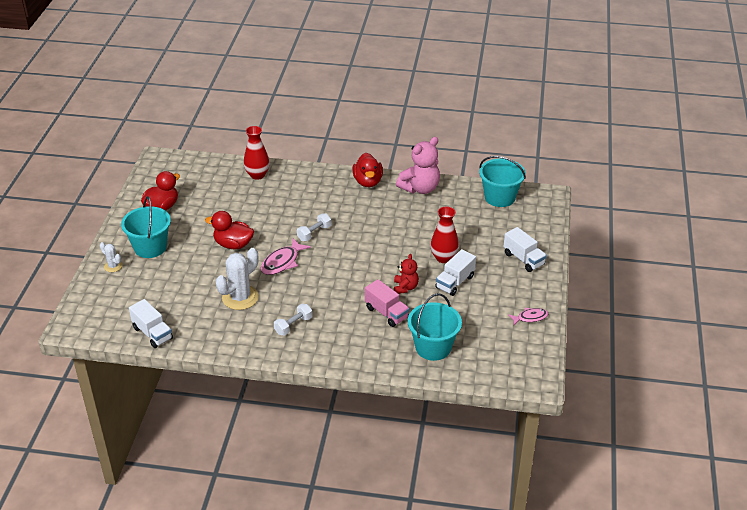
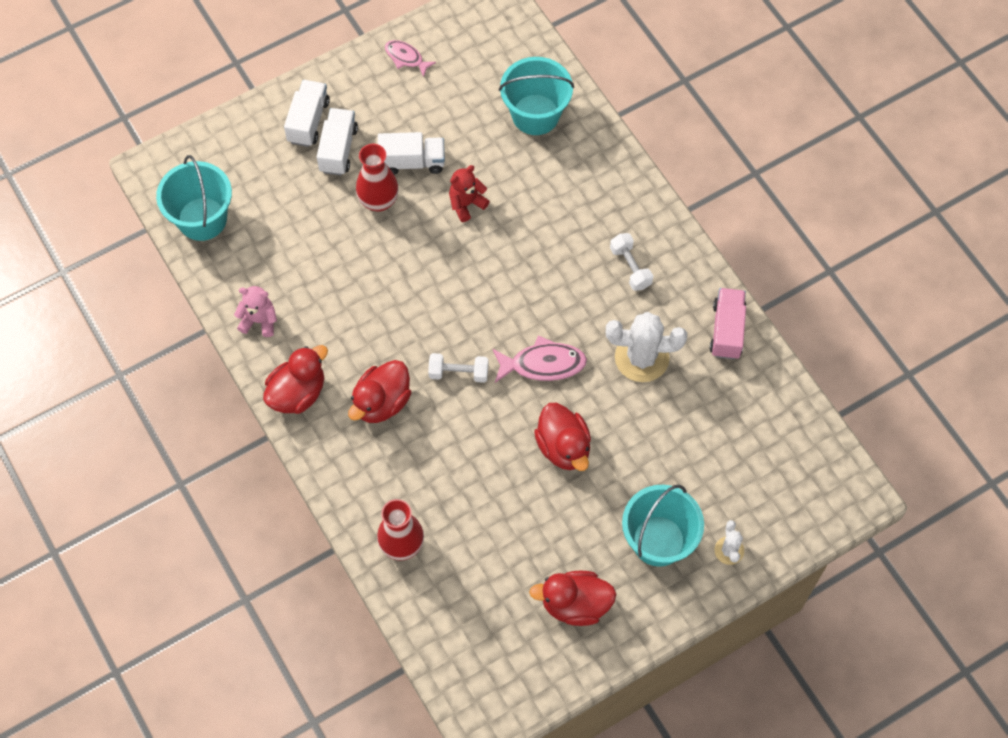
camera: 130 degrees left, 25 degrees up
(152, 333) = (779, 398): white truck -> white truck (338, 149)
(293, 325) = (630, 267): white dumbbell -> white dumbbell turned 60 degrees clockwise
(330, 203) = (382, 402): none -> red duck
(386, 313) = (525, 193): pink truck -> pink truck (727, 330)
(420, 188) = (259, 321): pink teddy bear -> pink teddy bear, size x0.57

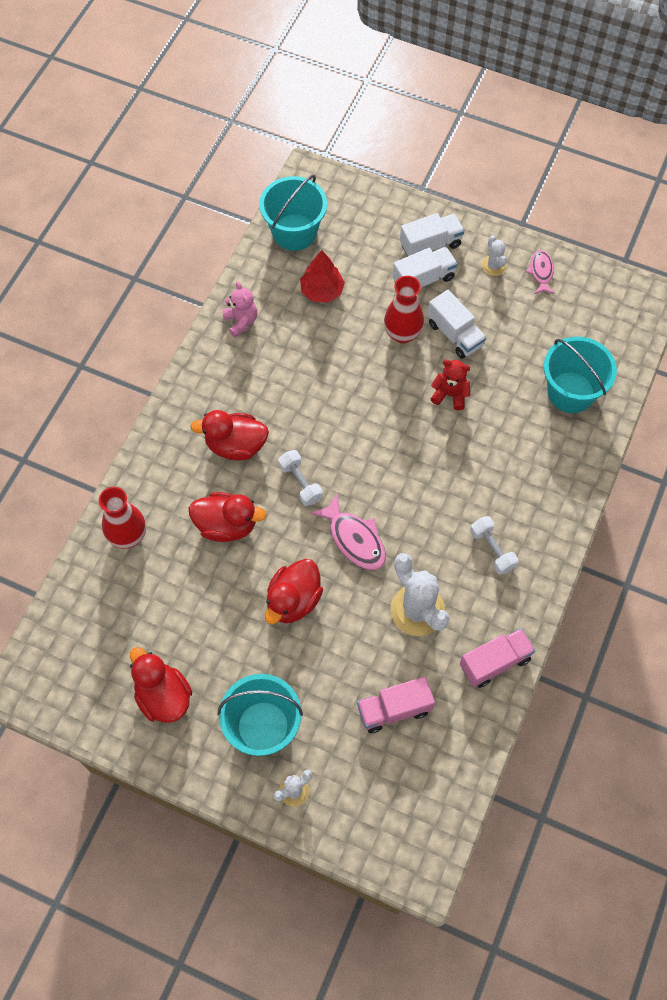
camera: 55 degrees right, 0 degrees up
(283, 236) = (322, 291): none -> red tree
(298, 393) = (201, 384): red duck -> red duck (226, 525)
(370, 88) = (494, 266): none -> white cactus
(630, 267) = (492, 549): white dumbbell -> white dumbbell turned 60 degrees counterclockwise
(713, 431) = (394, 709): none -> pink truck

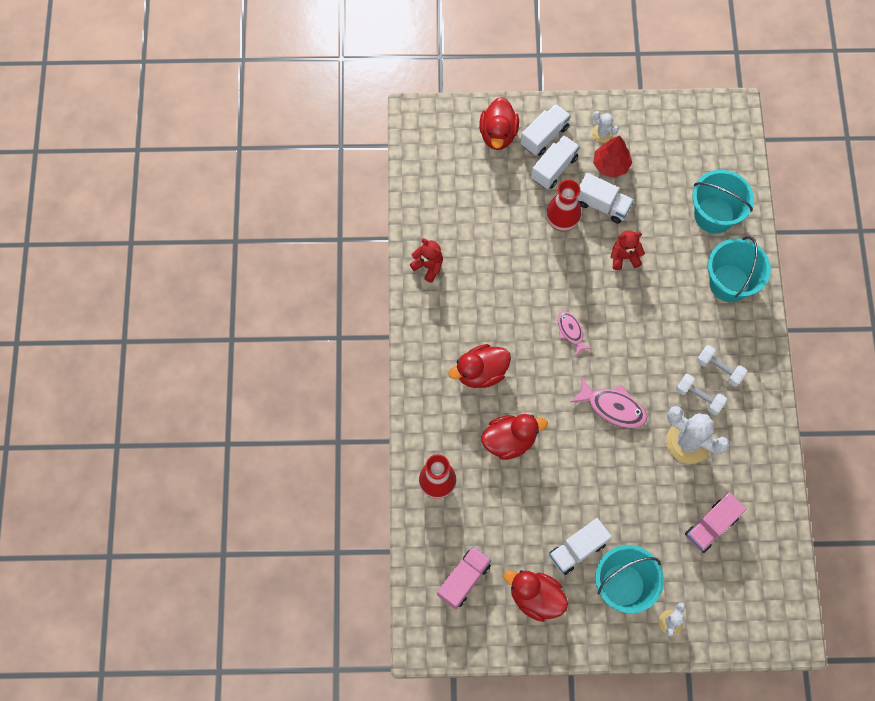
camera: 25 degrees left, 5 degrees up
(235, 667) = (577, 549): none -> white truck
(241, 321) = (428, 266): pink teddy bear -> red teddy bear
(293, 600) = (593, 477): red duck -> red duck (498, 134)
(294, 232) = (429, 170): turquoise bucket -> turquoise bucket (729, 283)
(300, 483) = (548, 380): white dumbbell -> white dumbbell (699, 397)
(322, 291) = (479, 212): red tree -> red tree (611, 165)
(495, 662) = (765, 456): pink truck -> pink truck (464, 580)
(541, 272) = (642, 123): pink fish -> pink fish (571, 331)

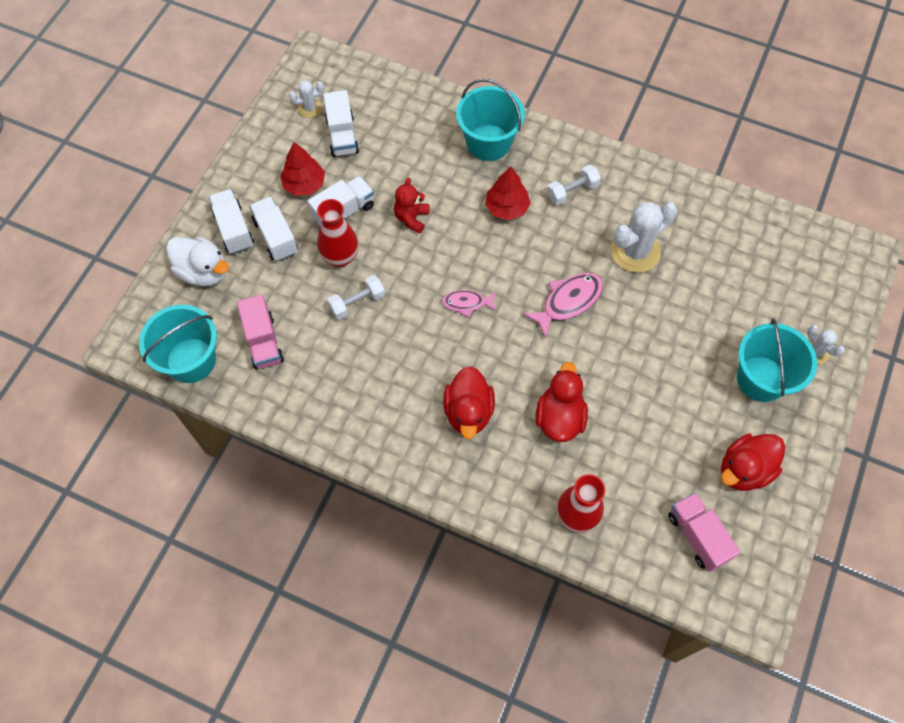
camera: 65 degrees left, 5 degrees down
(428, 266) = (316, 411): red teddy bear -> none
(498, 134) = (203, 272): red duck -> white duck
(577, 549) = (707, 404): white truck -> white truck (342, 135)
(603, 133) = (265, 176): white cactus -> white cactus (310, 108)
(674, 324) = (506, 207): none -> red tree
(699, 397) = (593, 221): white dumbbell -> white dumbbell (357, 302)
(711, 526) = (730, 271): pink truck -> pink truck (263, 341)
(714, 215) = (411, 123): turquoise bucket -> turquoise bucket (191, 360)

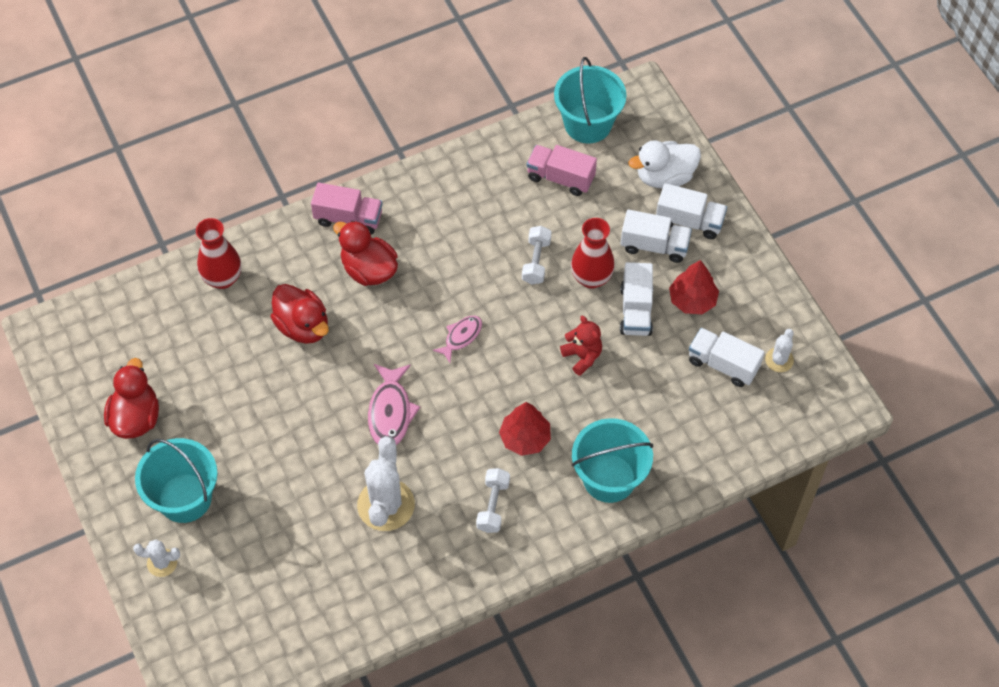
camera: 130 degrees right, 5 degrees down
(697, 536) = (128, 343): pink truck -> pink truck (348, 218)

